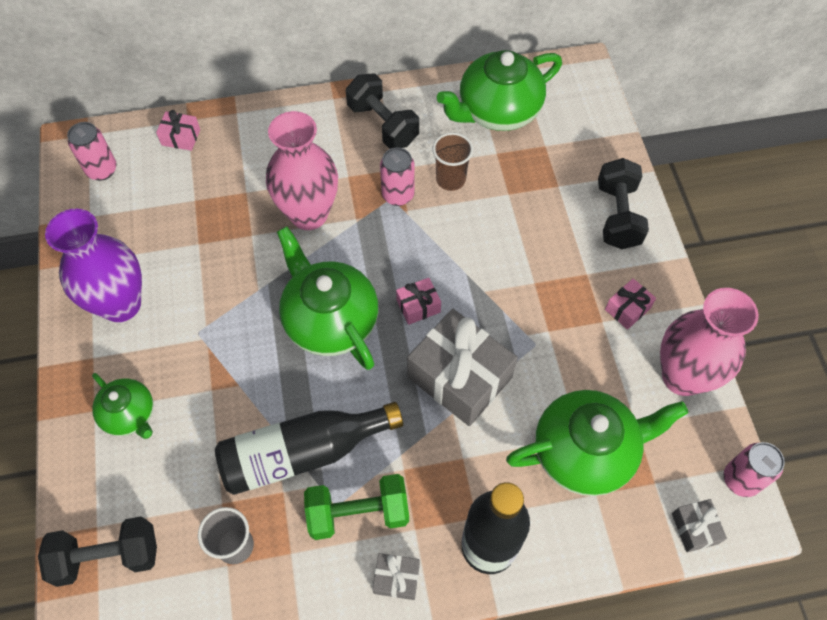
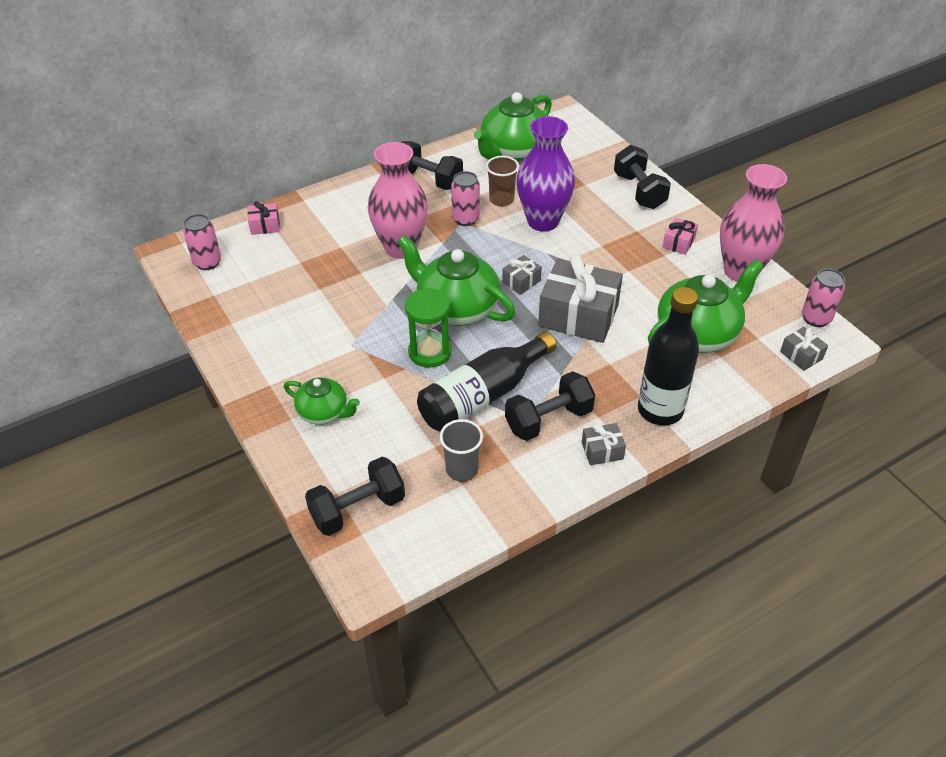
camera: 20 degrees left, 15 degrees down
(121, 304) = (274, 344): purple vase -> purple vase (543, 221)
(274, 372) = (430, 352): none -> green hourglass
(358, 513) = (548, 420): green dumbbell -> black dumbbell
(418, 306) = (521, 281): pink gift -> grey gift

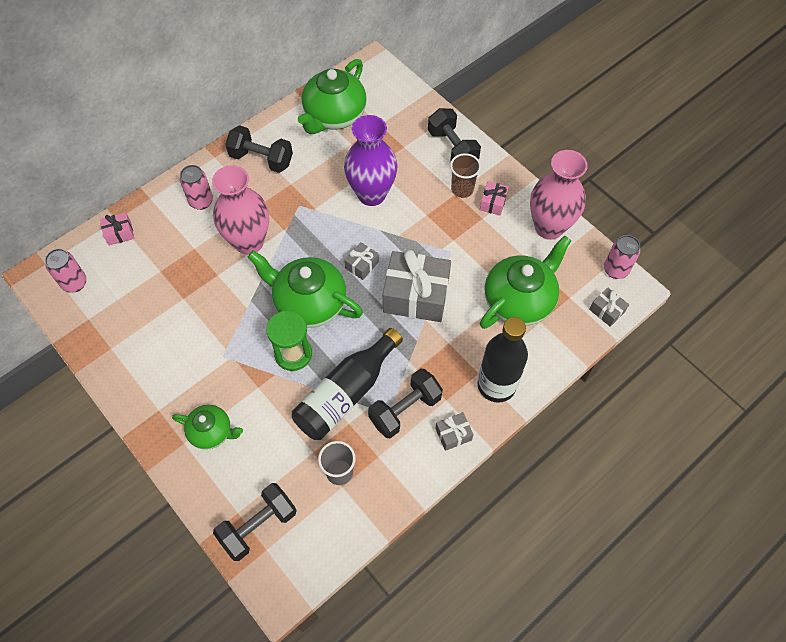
camera: 10 degrees left, 15 degrees up
(465, 219) = (302, 201): pink can -> pink can (201, 201)
(501, 200) = (331, 174): brown cup -> brown cup (462, 189)

